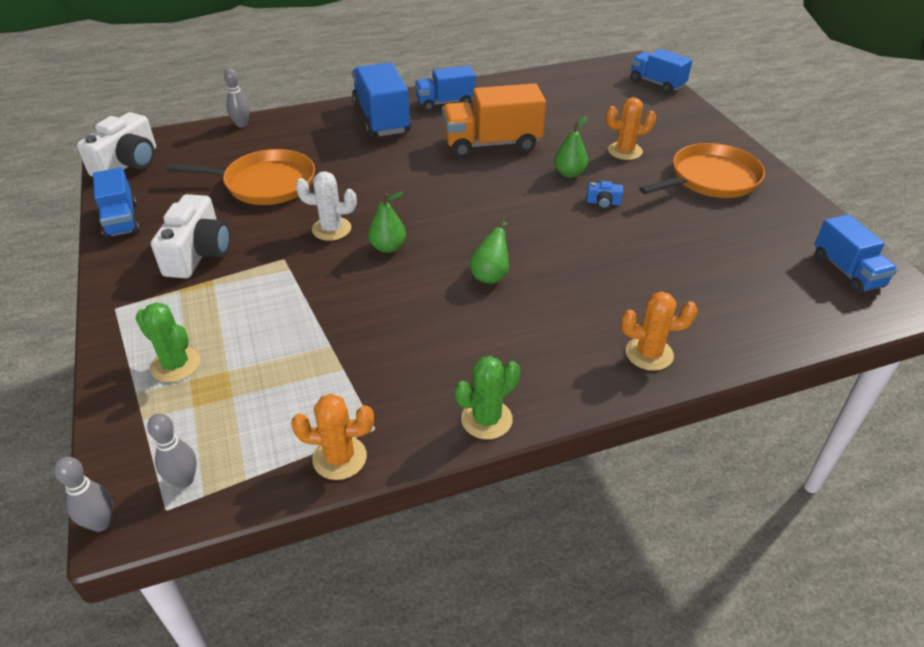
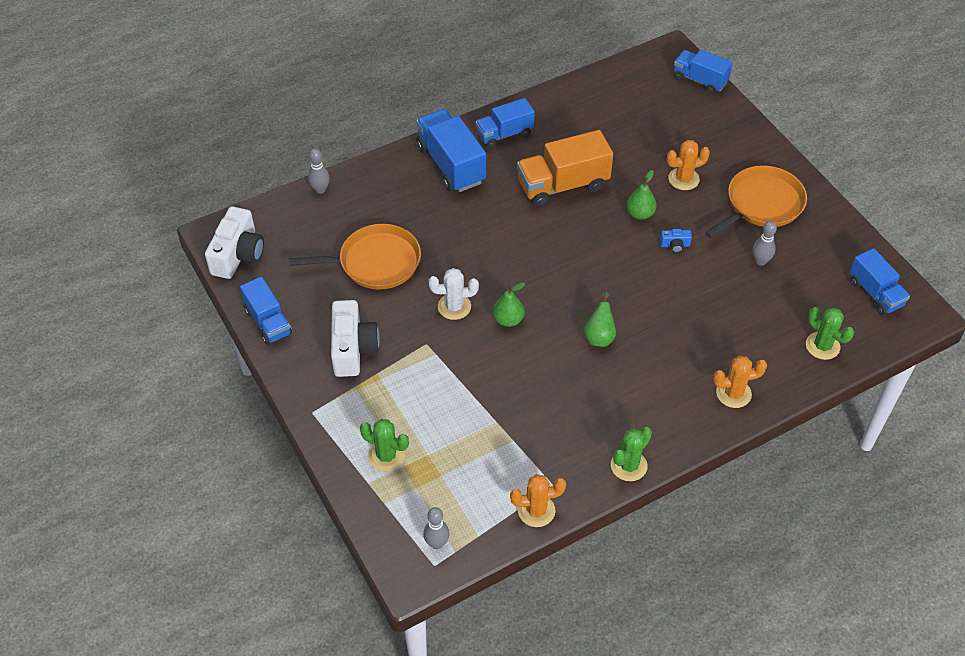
camera: 10 degrees left, 10 degrees up
(101, 523) = (396, 581): grey bowling pin -> grey bowling pin (760, 261)
(775, 317) = (822, 346): none -> green cactus

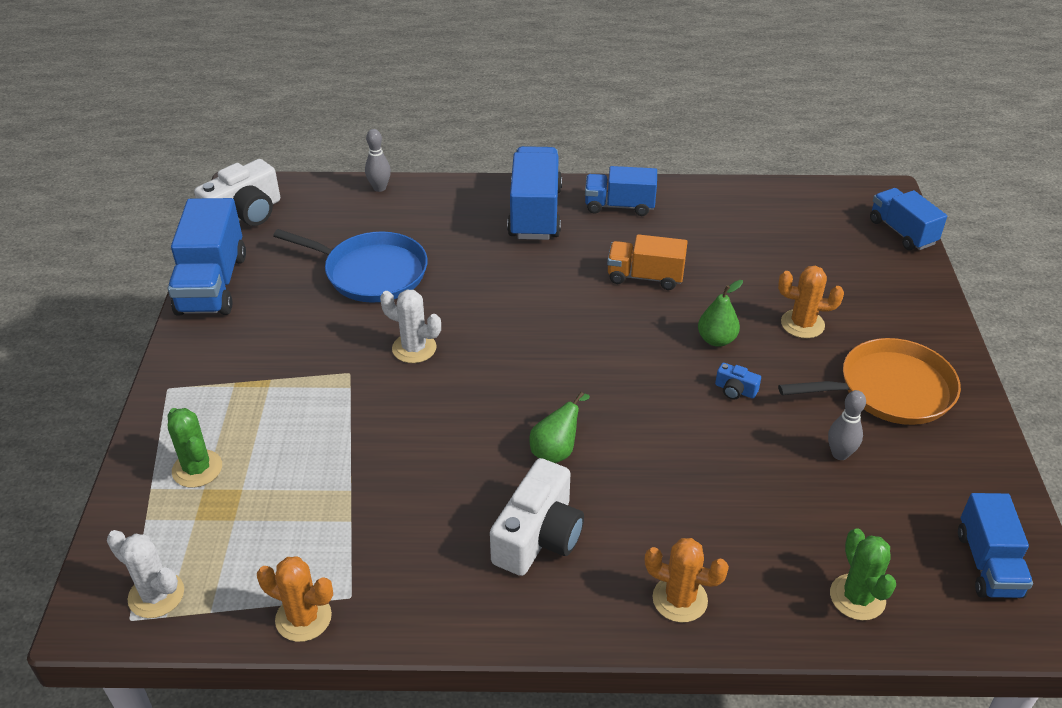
camera: 30 degrees right, 10 degrees down
(268, 322) = (212, 284): blue truck -> blue truck, size x1.55
(353, 348) = (269, 344): white camera -> white camera (538, 536)
(375, 262) = (371, 272): orange pan -> blue pan
(437, 543) = (156, 595): grey bowling pin -> white cactus
(508, 320) = (462, 387): green pear -> none
(563, 185) = (645, 277): orange truck -> orange truck, size x0.65
(628, 465) = (465, 622): green cactus -> none

